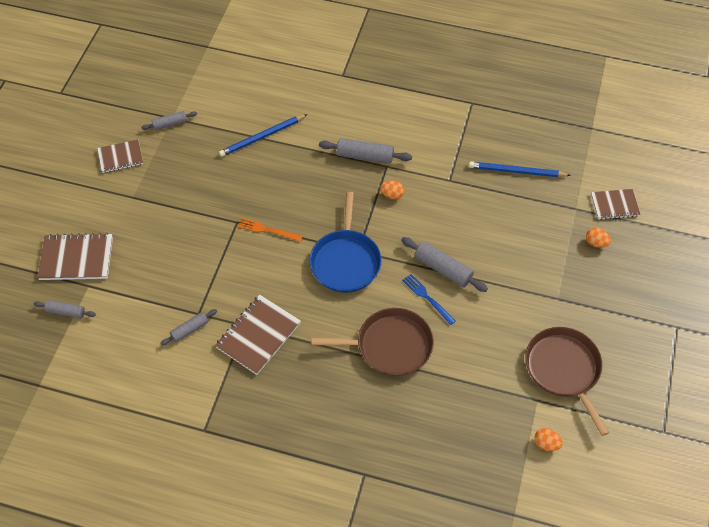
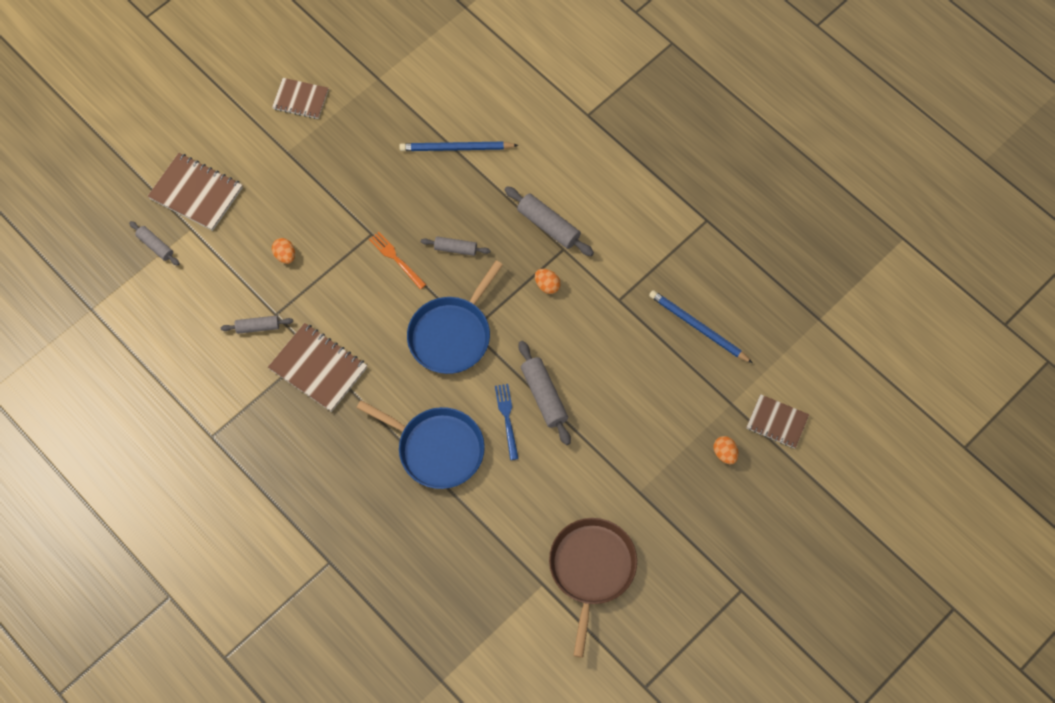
camera: 30 degrees right, 10 degrees up
(170, 124) = (372, 85): grey rolling pin -> grey rolling pin (455, 249)
(258, 335) = (318, 368): brown notebook -> brown notebook turned 60 degrees clockwise
(390, 345) = (437, 448): brown pan -> blue pan
(546, 443) = (521, 632): orange egg -> orange egg (285, 255)

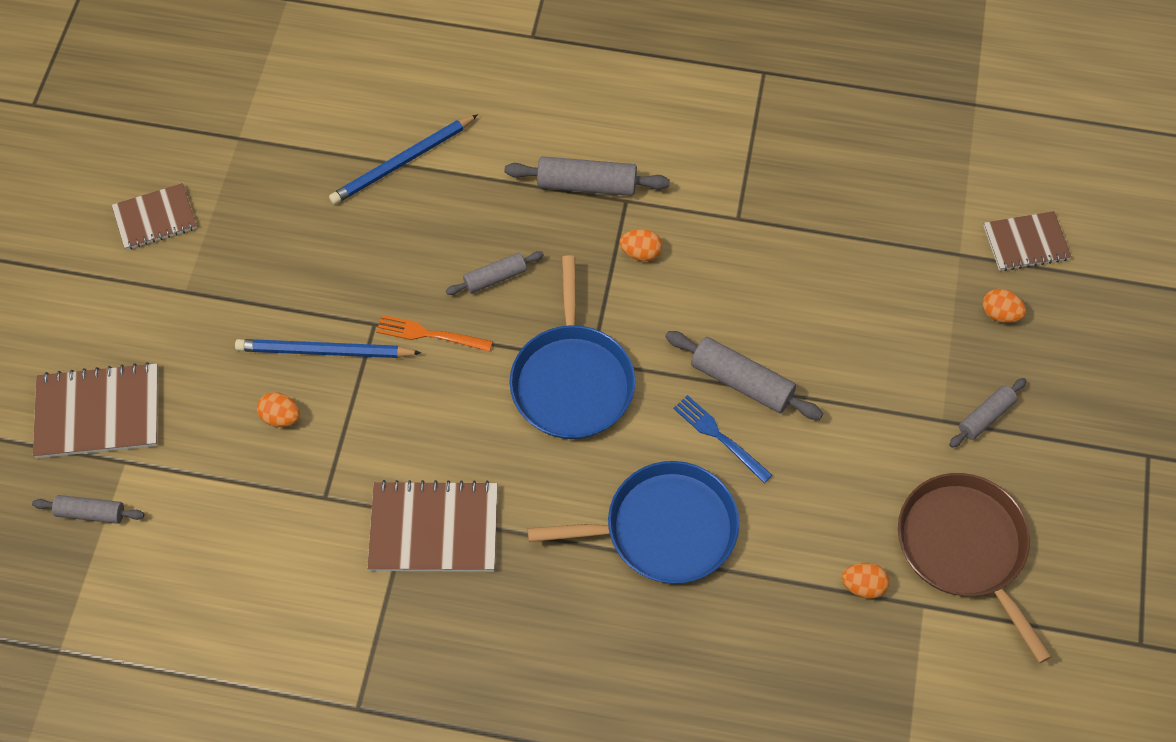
camera: 35 degrees left, 5 degrees down
(258, 327) = (313, 528): grey rolling pin -> grey rolling pin (986, 417)
(518, 551) = (863, 586): none -> orange egg
(698, 327) = (852, 194): blue pencil -> blue pencil (324, 351)

